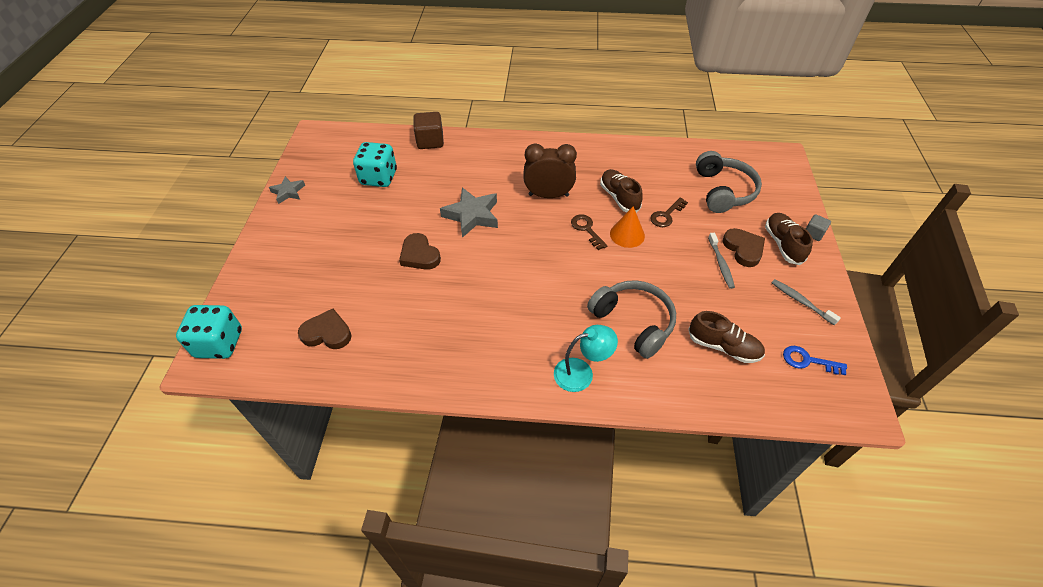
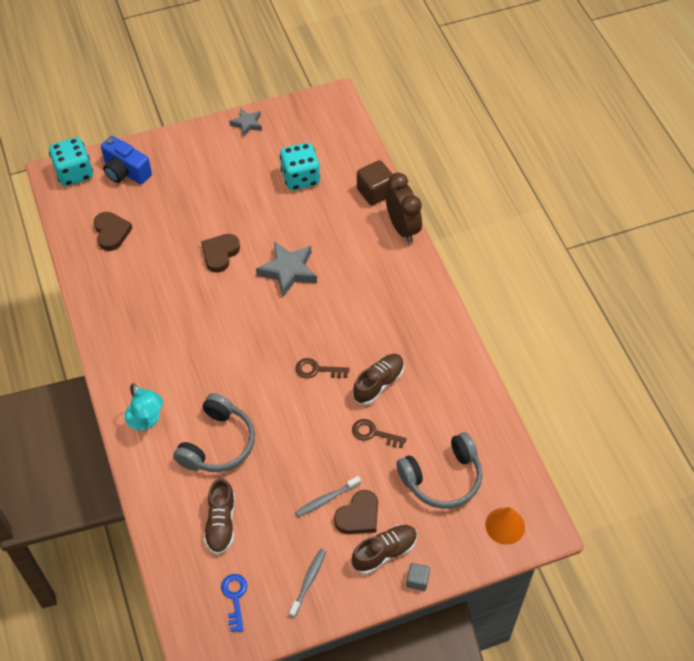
camera: 65 degrees right, 5 degrees up
(259, 297) = (125, 171): none -> blue camera
(548, 195) = (349, 321): brown clock -> brown clock (402, 227)
(586, 229) = (317, 370): brown key -> brown key turned 120 degrees counterclockwise
(627, 234) = (327, 406): orange cone -> orange cone (505, 525)

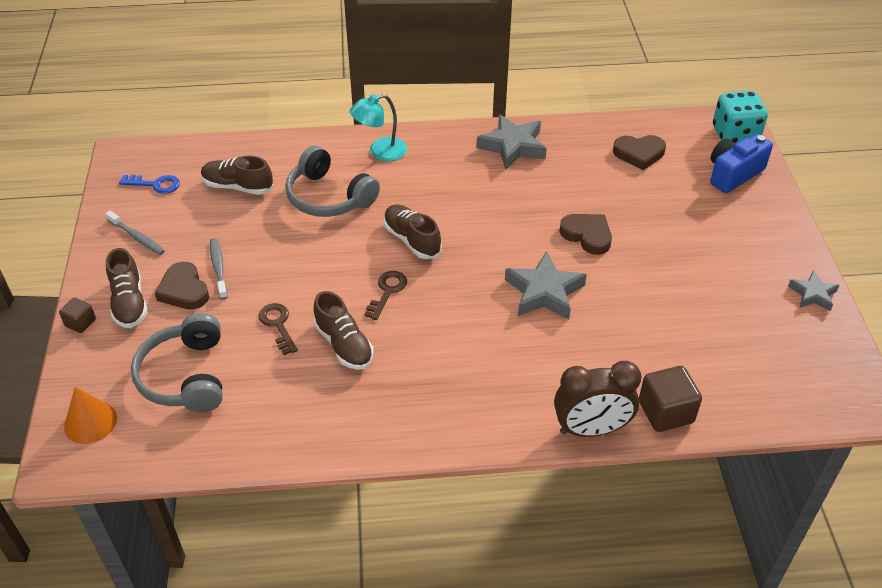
camera: 105 degrees right, 10 degrees down
(118, 321) = (513, 146): none -> grey star
(255, 367) = (412, 240): none -> brown shoe
(300, 178) = (704, 333): turquoise dice -> none
(373, 433) = (278, 325): brown key -> brown key turned 60 degrees counterclockwise
(417, 580) = (80, 323): grey cube -> brown cube

